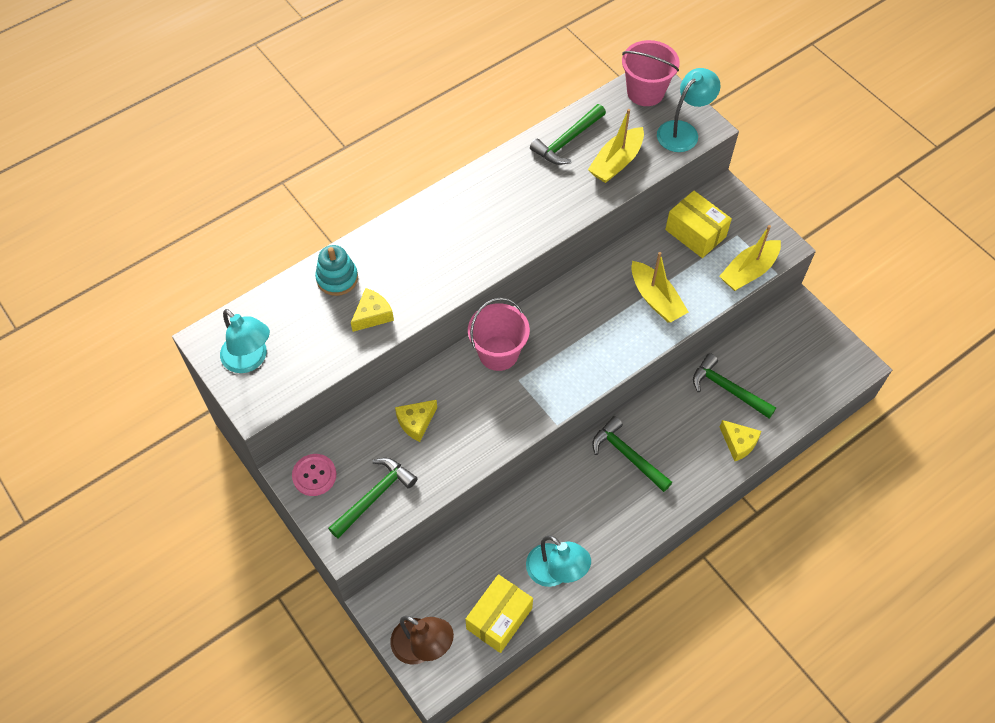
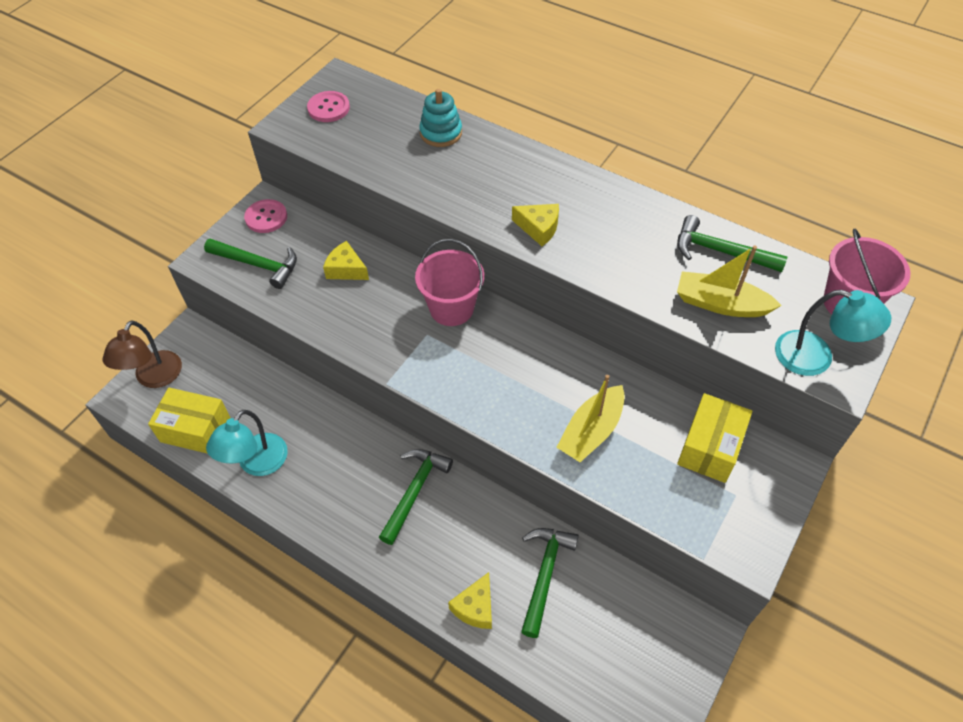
camera: 70 degrees right, 5 degrees down
(250, 360) = (328, 108): turquoise lamp -> pink button
(372, 315) = (411, 169): yellow cheese -> yellow cheese (539, 228)
(748, 271) = (687, 523): yellow boat -> none

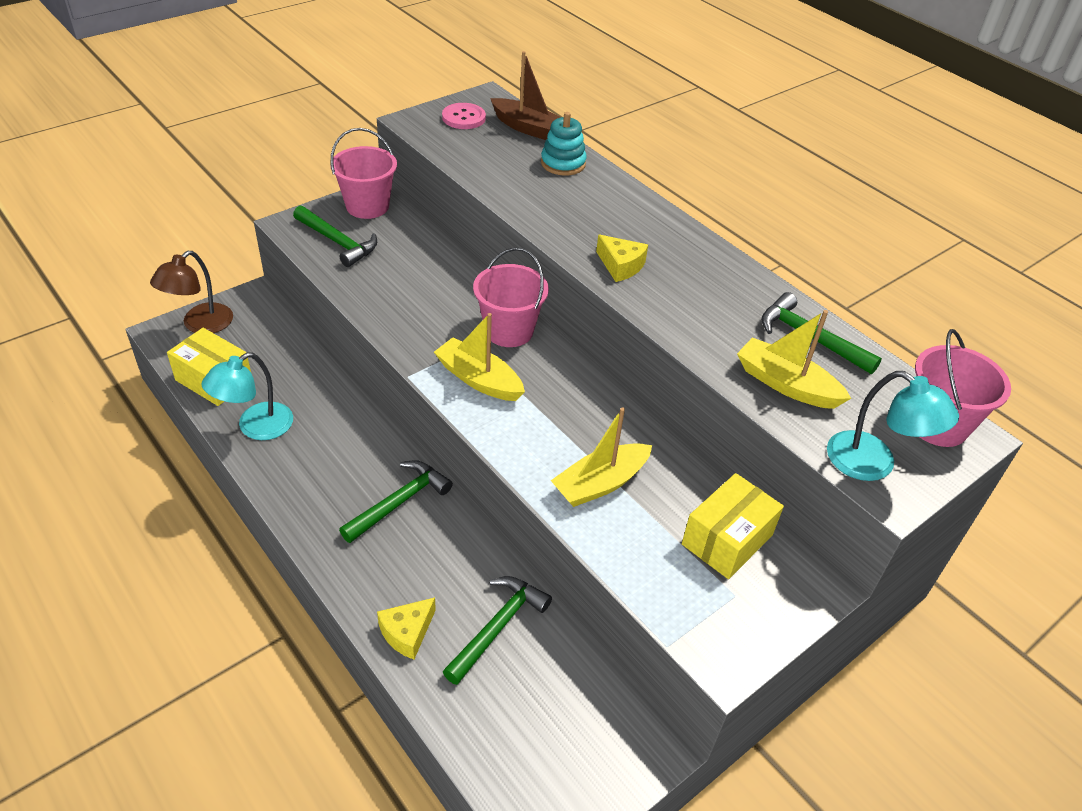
camera: 15 degrees right, 10 degrees down
(266, 217) = (367, 206): pink button -> pink bucket
(346, 269) = (421, 269): yellow cheese -> none
(392, 102) = (528, 128): none -> brown boat
(448, 366) = (479, 379): none -> yellow boat

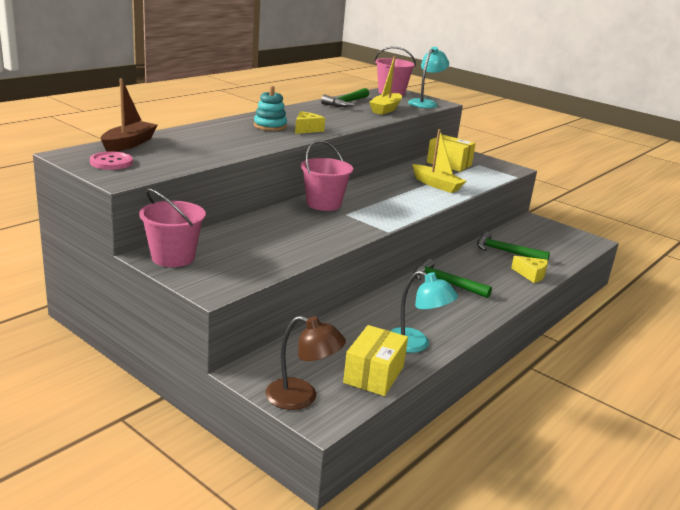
camera: 100 degrees left, 20 degrees down
(337, 242) = (236, 266): green hammer -> none
(479, 379) = (377, 212): yellow boat -> none
(563, 163) = (184, 136): turquoise stacking toy -> turquoise stacking toy (270, 126)

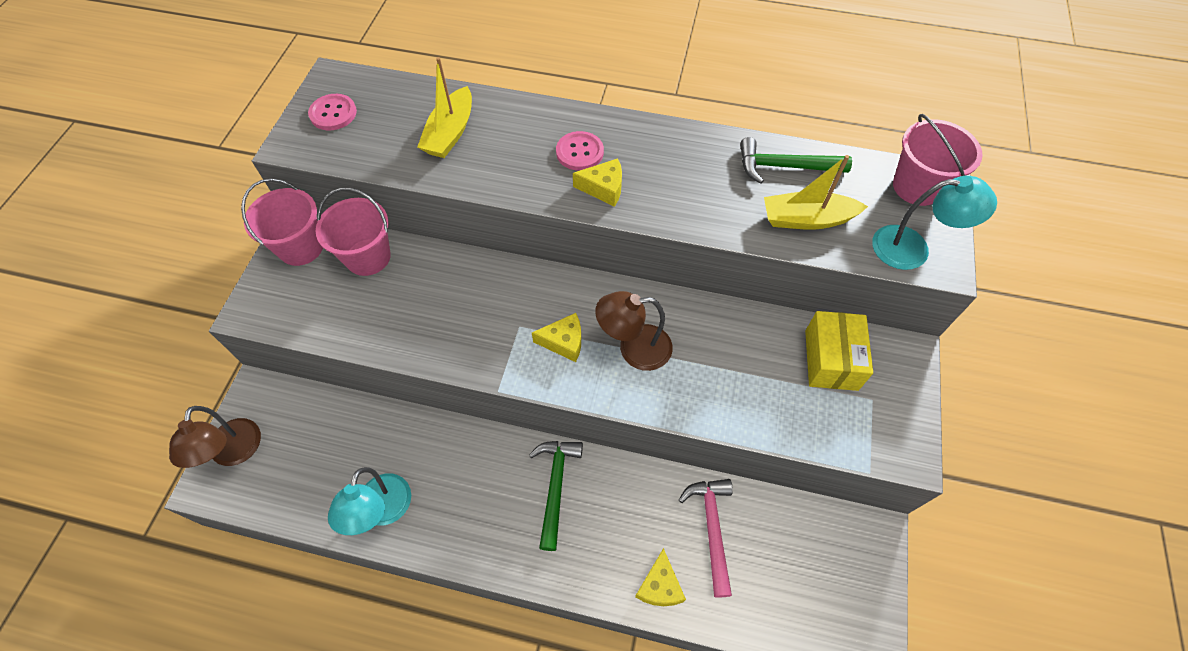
camera: 65 degrees right, 35 degrees up
(129, 144) = (400, 92): brown boat -> none
(270, 126) = (579, 152): turquoise stacking toy -> pink button
(323, 204) = (533, 291): pink bucket -> pink bucket (368, 257)
(372, 207) = (564, 342): none -> yellow cheese
(374, 374) = (301, 496): yellow box -> none
(396, 194) = (634, 348): none -> brown lamp
(436, 185) = (718, 378): yellow boat -> yellow boat (450, 133)
(506, 252) = (712, 529): green hammer -> pink hammer

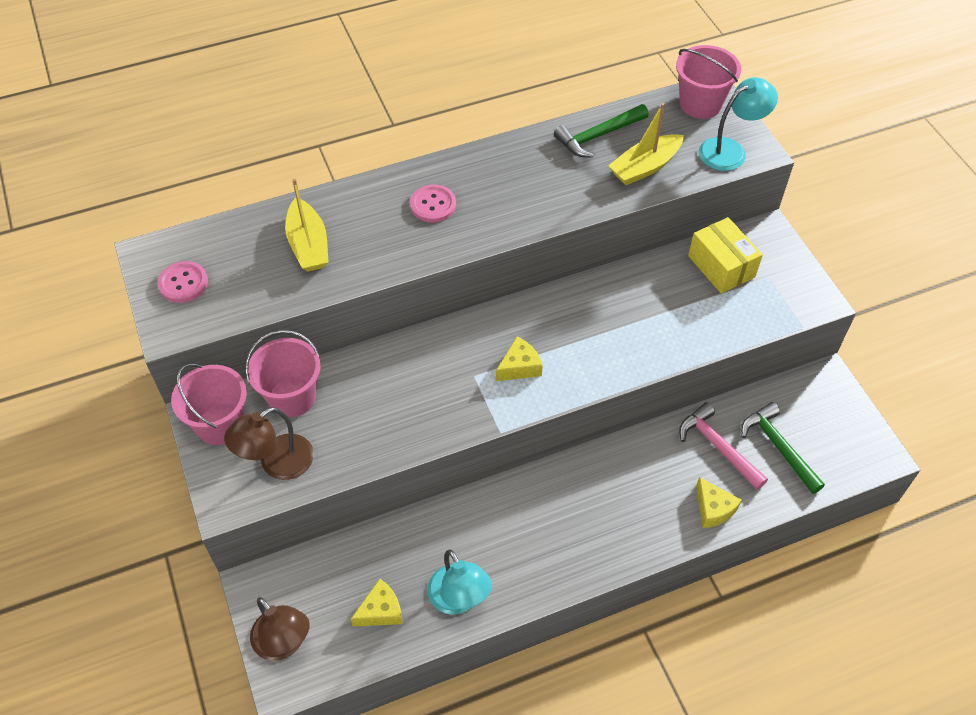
camera: 35 degrees left, 5 degrees down
(555, 487) = (581, 492): green hammer -> green hammer (778, 447)
(603, 188) = (477, 223): yellow cheese -> yellow cheese (381, 610)
(634, 348) = (577, 340): brown lamp -> brown lamp (277, 464)

